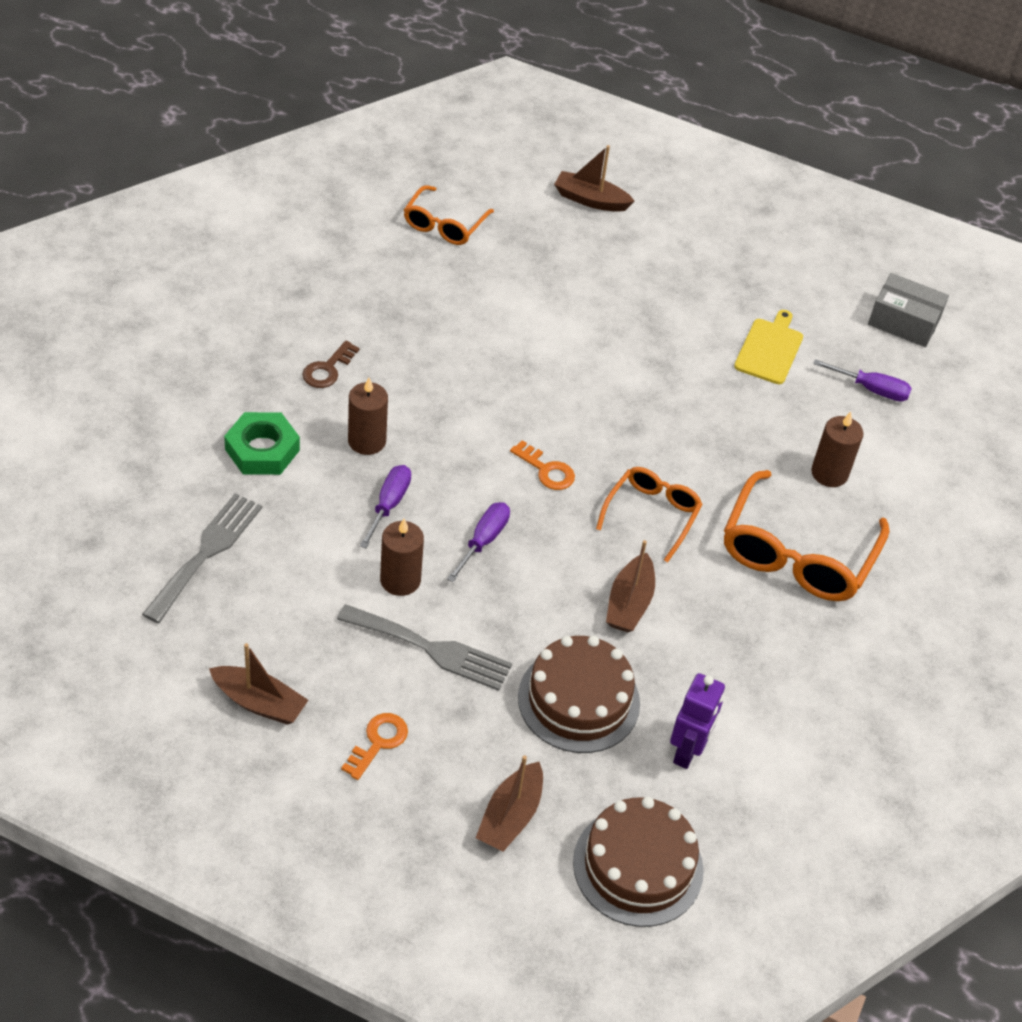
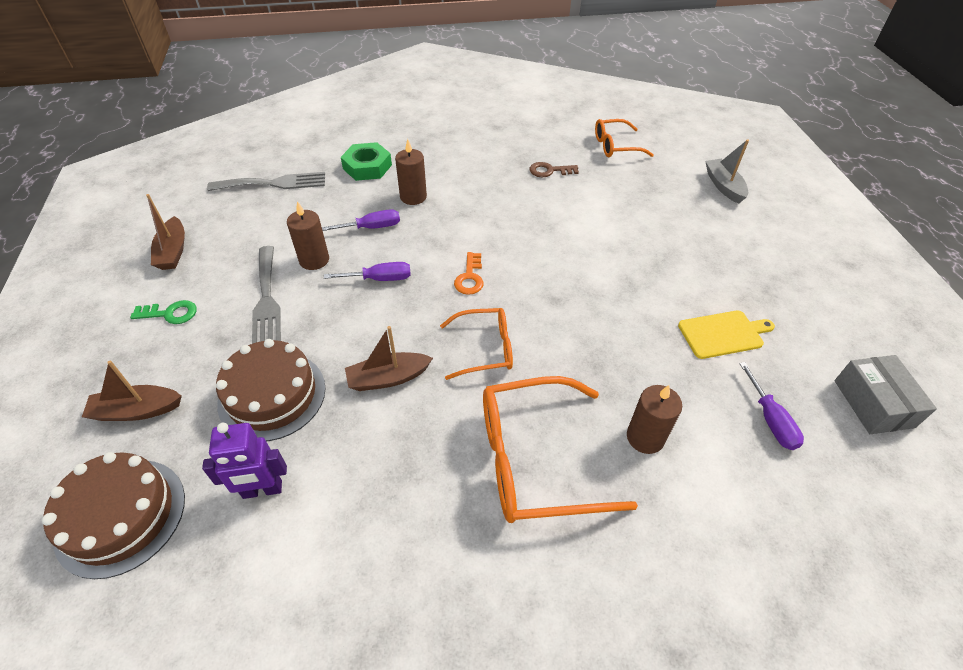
camera: 60 degrees right, 0 degrees up
(327, 369) = (451, 160): brown key -> brown key (549, 171)
(378, 742) = (170, 313): orange key -> green key
(591, 200) = (723, 186): brown boat -> grey boat

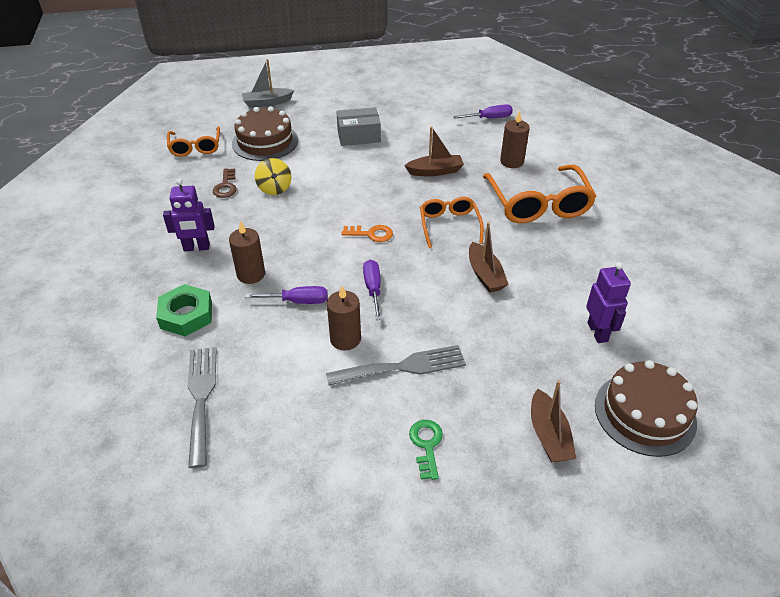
camera: 90 degrees left, 5 degrees down
(173, 251) = (325, 473): brown boat -> brown boat (435, 171)
(272, 395) = (514, 342): brown cake -> brown cake (265, 142)
(371, 227) = (298, 301): purple screwdriver -> purple screwdriver turned 105 degrees clockwise
(454, 163) = (196, 248): none -> purple robot
(549, 203) = (274, 188): none -> yellow spinning top
(723, 334) = (425, 124): yellow cutting board -> none
(873, 403) = (472, 86): grey box -> grey box (358, 136)

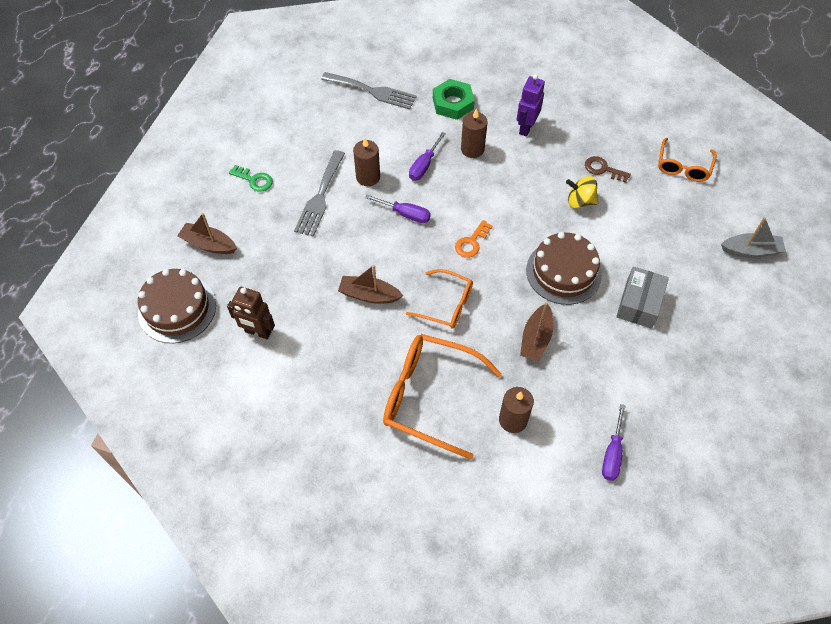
camera: 120 degrees right, 15 degrees up
(195, 147) = (683, 167): orange glasses -> orange glasses turned 90 degrees counterclockwise
(265, 142) = (667, 221): brown cake -> brown cake (563, 272)
(267, 103) = (750, 250): grey boat -> grey boat turned 75 degrees clockwise
(597, 332) = (258, 332): purple robot -> brown robot

